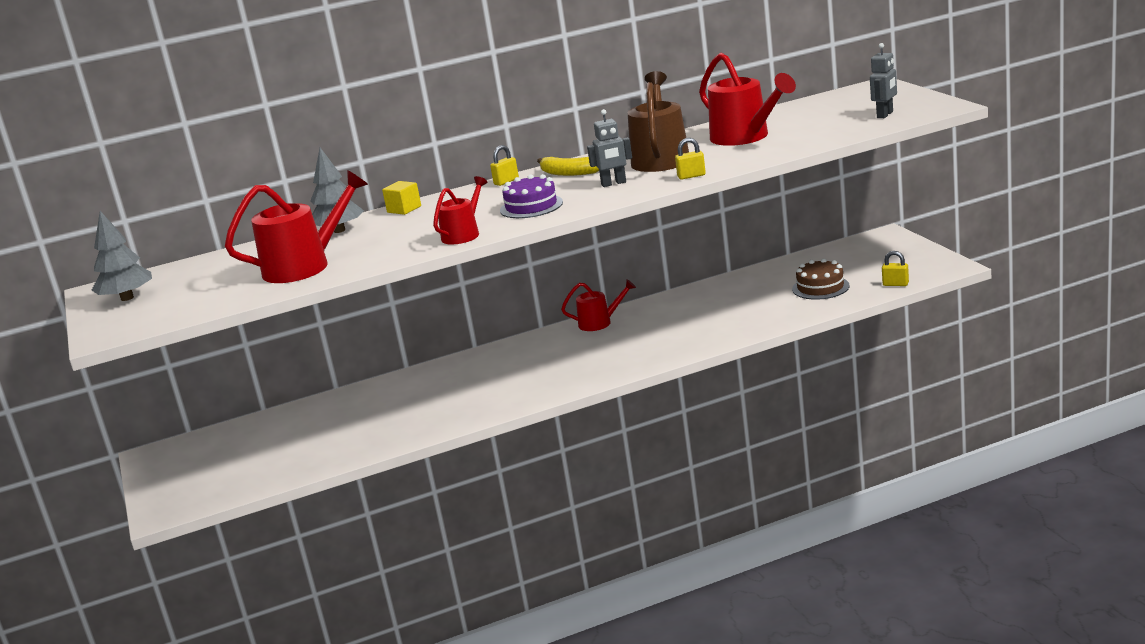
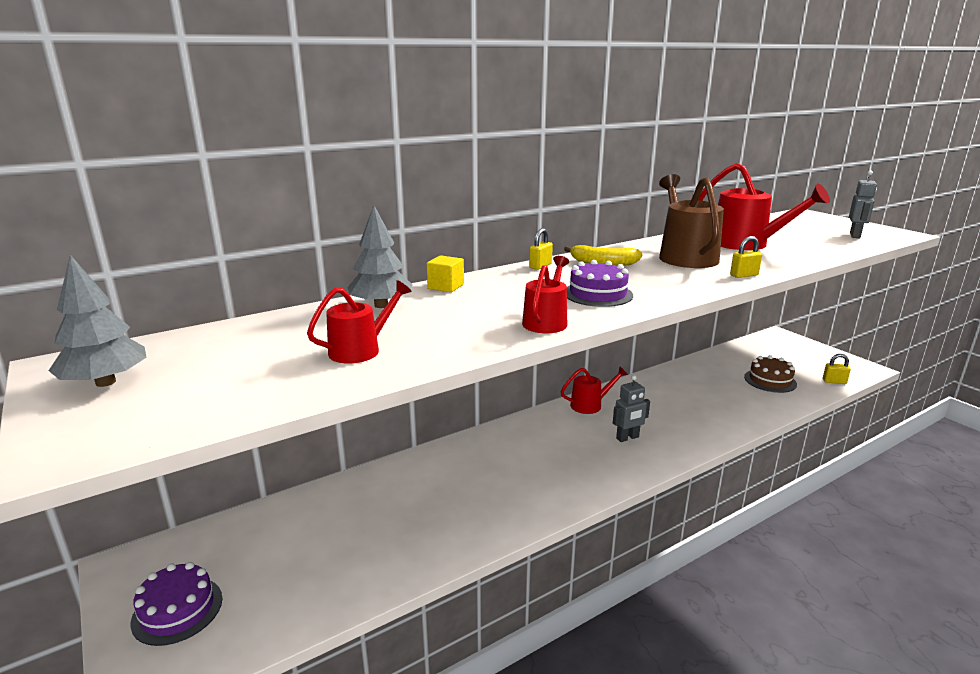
camera: 15 degrees left, 0 degrees up
(189, 477) = (177, 610): none -> purple cake
(305, 266) = (361, 350): red watering can -> red watering can, size x0.59
(614, 183) = (666, 276): grey robot -> grey robot (627, 438)

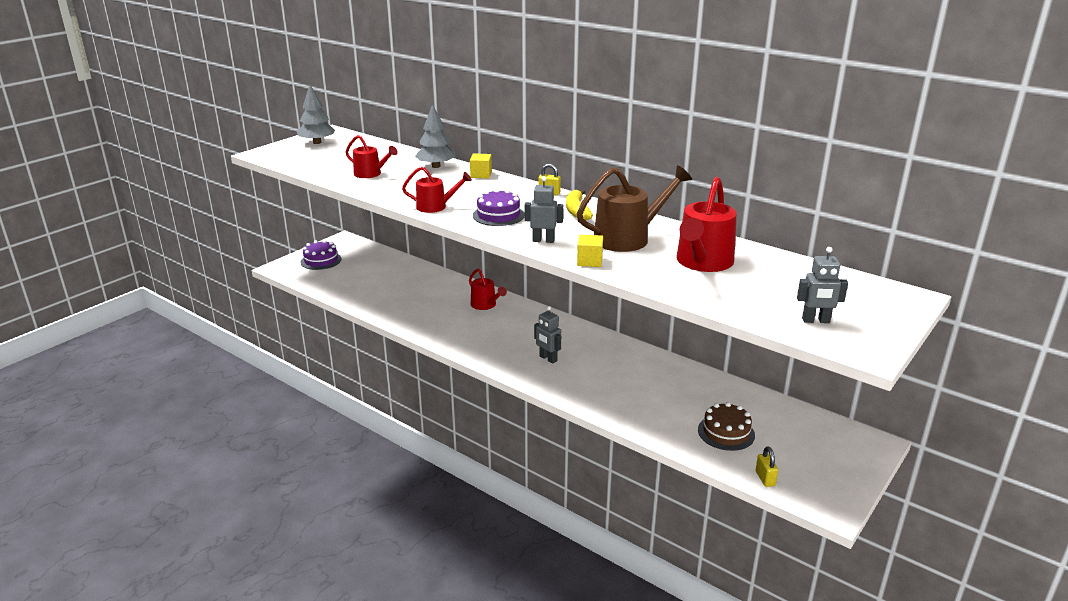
camera: 70 degrees right, 5 degrees up
(590, 405) = (589, 337): red watering can -> red watering can (485, 305)
(684, 285) = (543, 240): none -> grey robot
(744, 275) = (589, 261): yellow padlock -> yellow cube

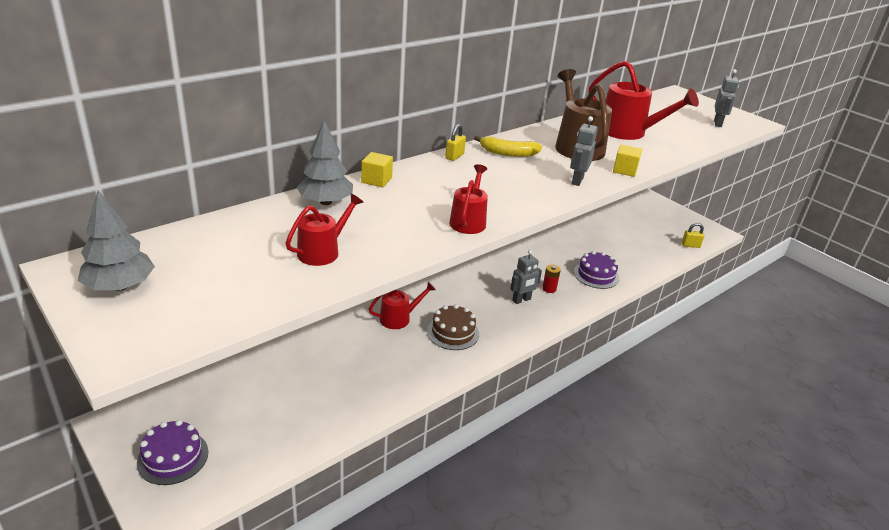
camera: 80 degrees left, 5 degrees up
(498, 215) = (507, 190): purple cake -> purple cake (596, 275)
(578, 373) = (549, 289): none -> red battery
(726, 432) = (639, 244): brown cake -> brown cake (453, 332)

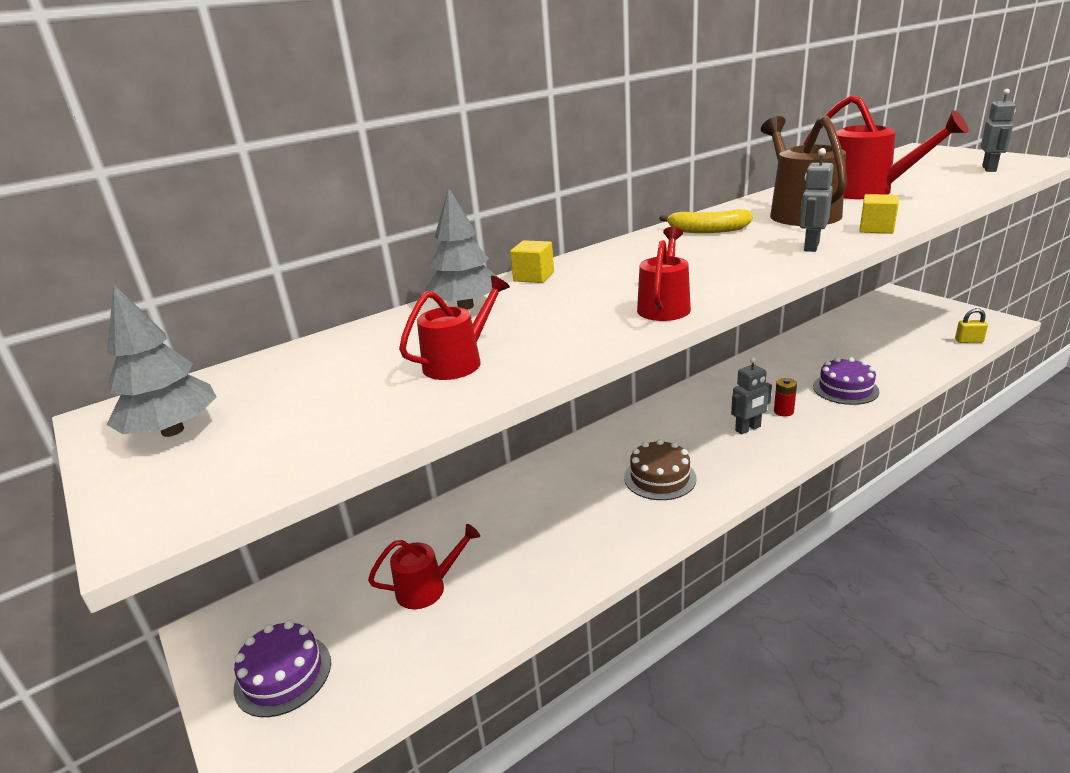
camera: 10 degrees right, 5 degrees down
(399, 318) = (585, 466): red watering can -> red watering can (427, 588)
(454, 156) = (636, 241): yellow padlock -> none

